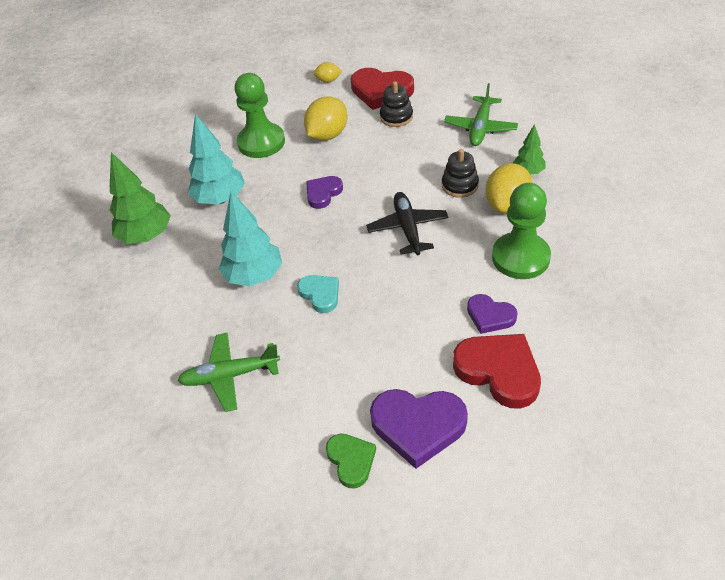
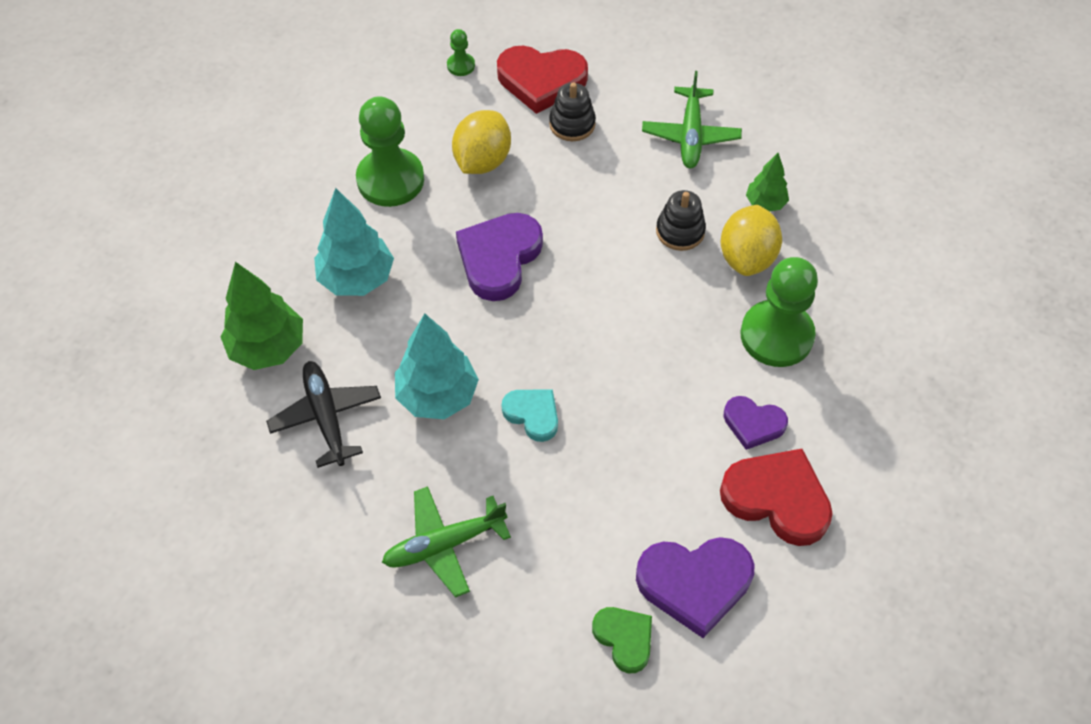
camera: 15 degrees left, 10 degrees up
(323, 193) = (499, 258): purple heart -> purple heart, size x1.71
(328, 80) = (461, 65): yellow lemon -> green pawn
(407, 228) = (625, 304): black plane -> black plane (326, 416)

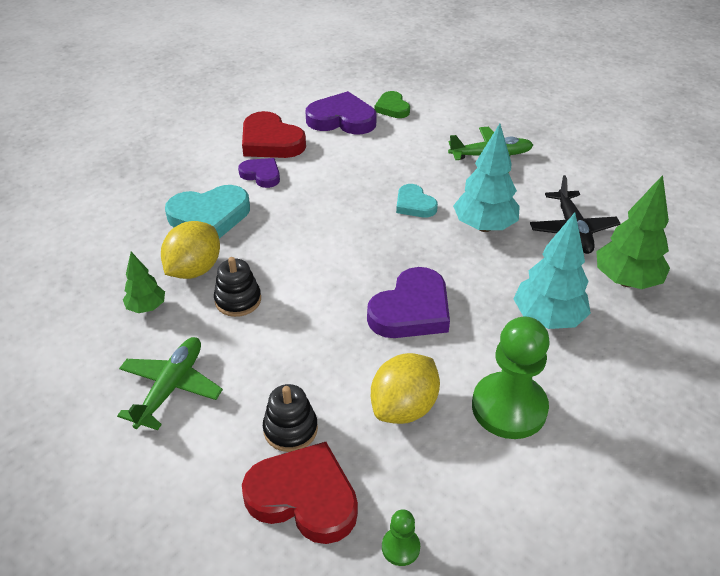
camera: 165 degrees left, 15 degrees down
(776, 335) = (210, 216): green pawn -> turquoise heart

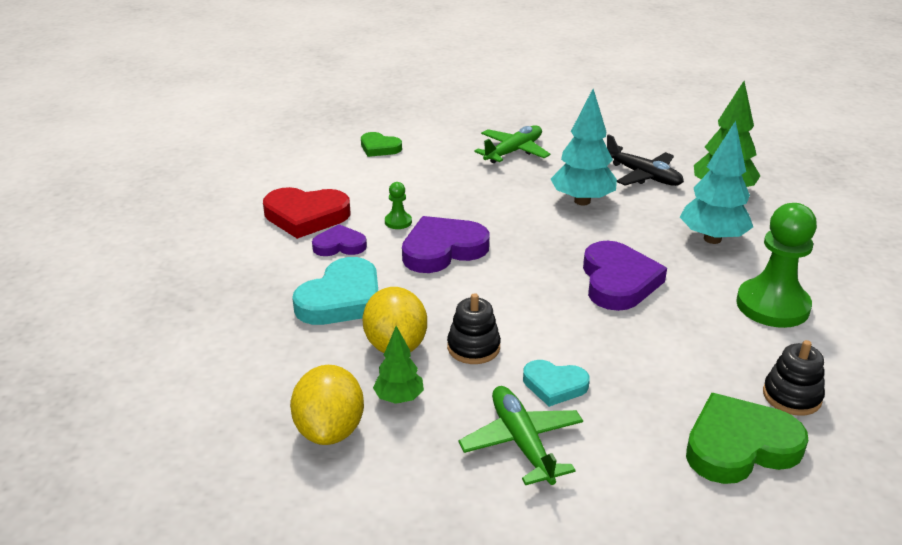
camera: 40 degrees left, 10 degrees down
(290, 429) = (660, 409): black stacking toy -> black stacking toy (792, 396)
(304, 497) = (739, 445): red heart -> green heart
(342, 119) = (347, 173): purple heart -> purple heart (443, 250)
(400, 547) = (843, 431): green pawn -> green pawn (398, 222)
(404, 407) = (711, 346): yellow lemon -> yellow lemon (330, 430)
(414, 204) = (508, 209): turquoise heart -> turquoise heart (554, 385)

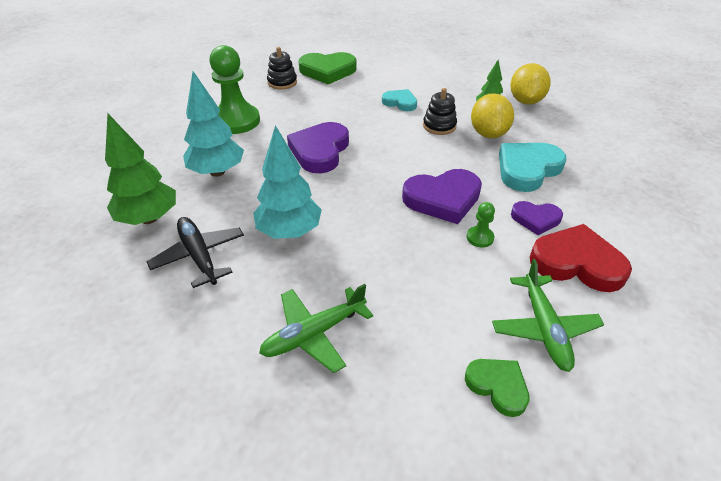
camera: 165 degrees left, 10 degrees up
(521, 442) = (428, 85): green plane -> green plane (544, 328)

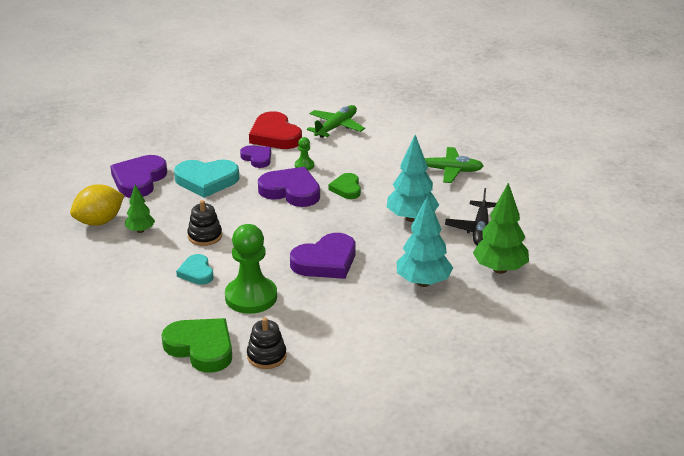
camera: 140 degrees left, 10 degrees down
(236, 121) = (362, 327): green pawn -> green pawn (251, 297)
(488, 133) = (182, 213): yellow lemon -> none
(498, 386) = (386, 124): green heart -> green heart (346, 188)
(574, 141) = (139, 180): none -> purple heart

